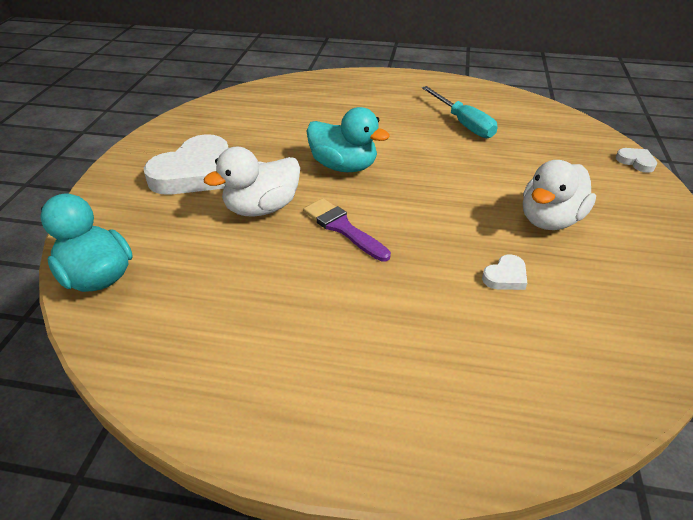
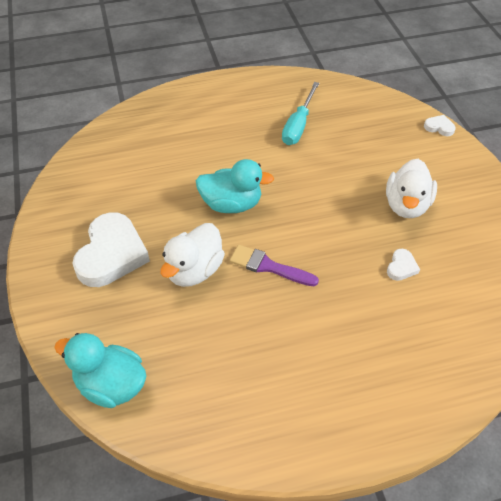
camera: 25 degrees left, 10 degrees up
(463, 123) = (298, 125): turquoise screwdriver -> turquoise screwdriver turned 75 degrees clockwise

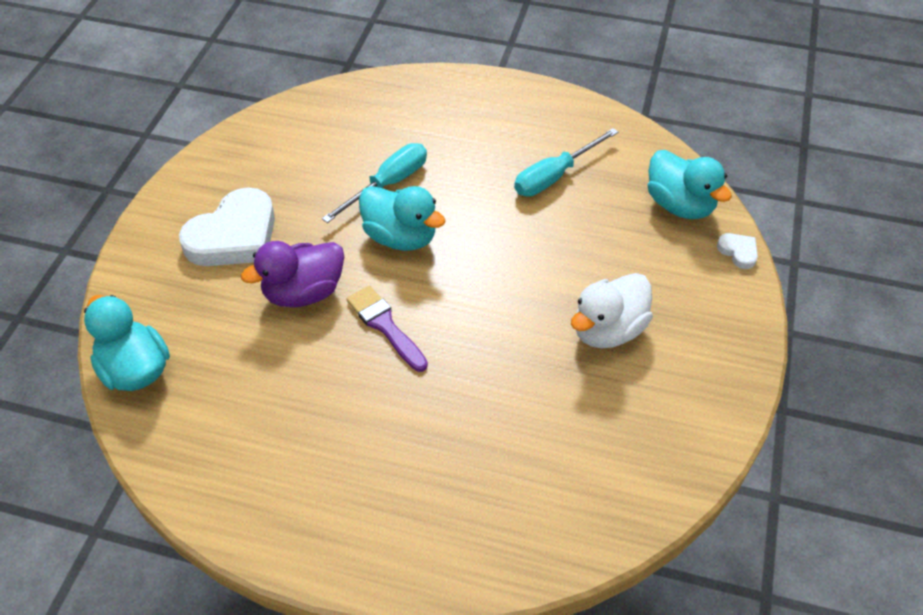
camera: 30 degrees right, 0 degrees up
(194, 270) = (303, 292): white duck -> purple duck
(195, 173) = (388, 184): none -> turquoise screwdriver
(385, 113) = (680, 205): none -> turquoise duck
(401, 267) = (537, 399): white heart -> none

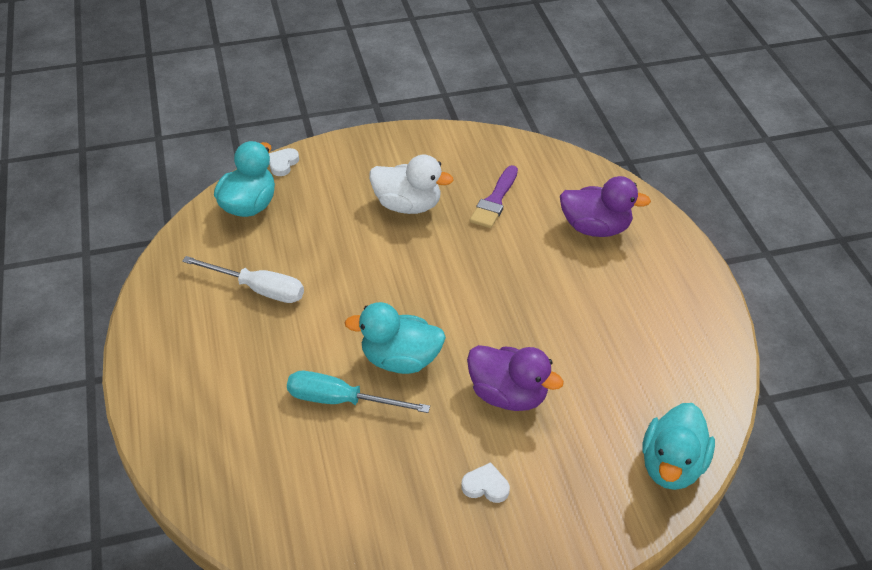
camera: 120 degrees left, 5 degrees down
(234, 236) = (485, 486): white heart -> white heart, size x0.43
(385, 326) = (499, 325): purple brush -> purple brush (495, 200)
(400, 237) = (400, 360): turquoise duck -> turquoise duck turned 90 degrees counterclockwise
(460, 494) = (595, 228): none -> purple duck
(555, 176) = (258, 289): turquoise screwdriver -> white screwdriver

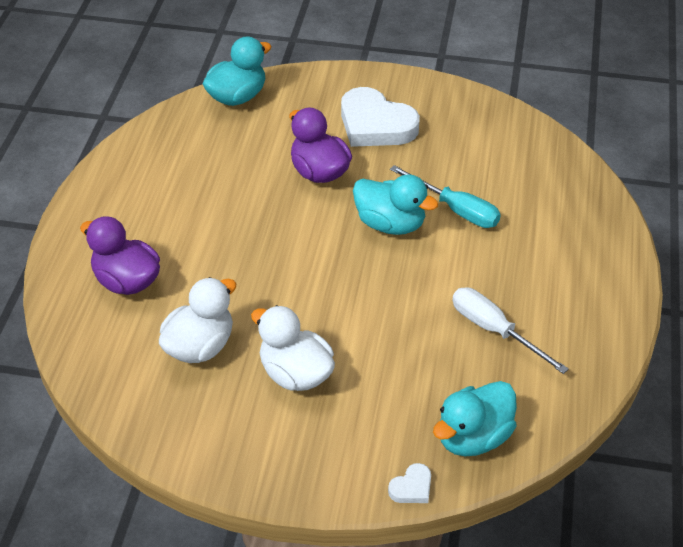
camera: 155 degrees left, 0 degrees up
(485, 486) = (375, 124): white heart -> white heart, size x2.32
(495, 200) = (200, 346): purple brush -> white duck

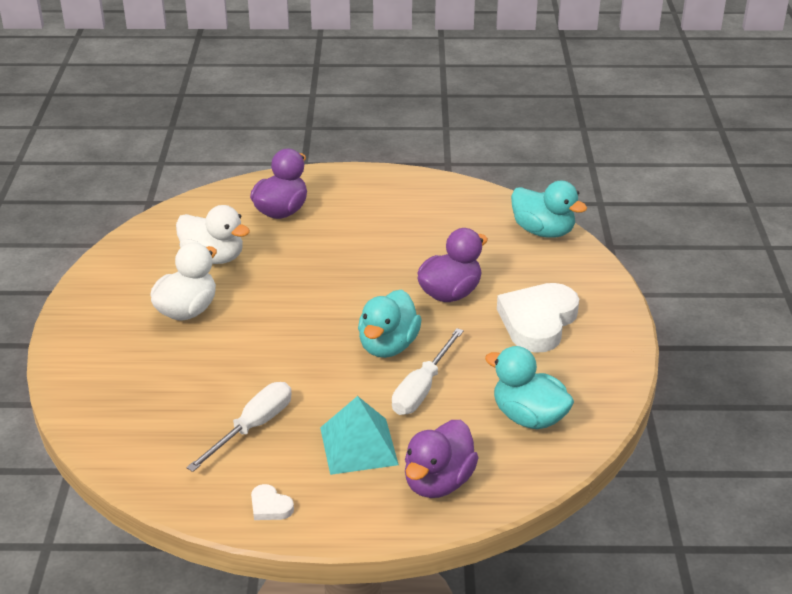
camera: 80 degrees right, 10 degrees down
(412, 487) = (63, 388): white heart -> white heart (270, 506)
(455, 209) = (422, 388): turquoise screwdriver -> white screwdriver
(473, 437) = (118, 422): turquoise duck -> turquoise duck (528, 417)
(527, 259) = (359, 446): none -> turquoise pyramid
(576, 216) = (438, 482): none -> purple duck

